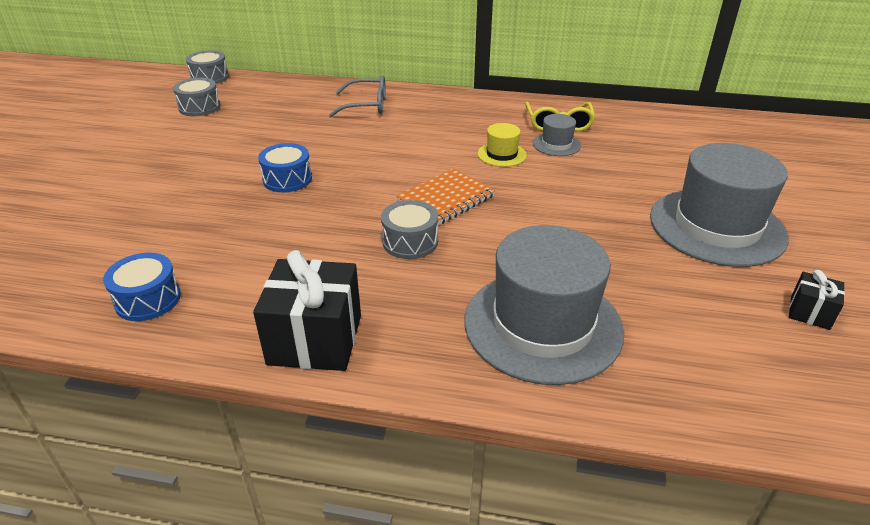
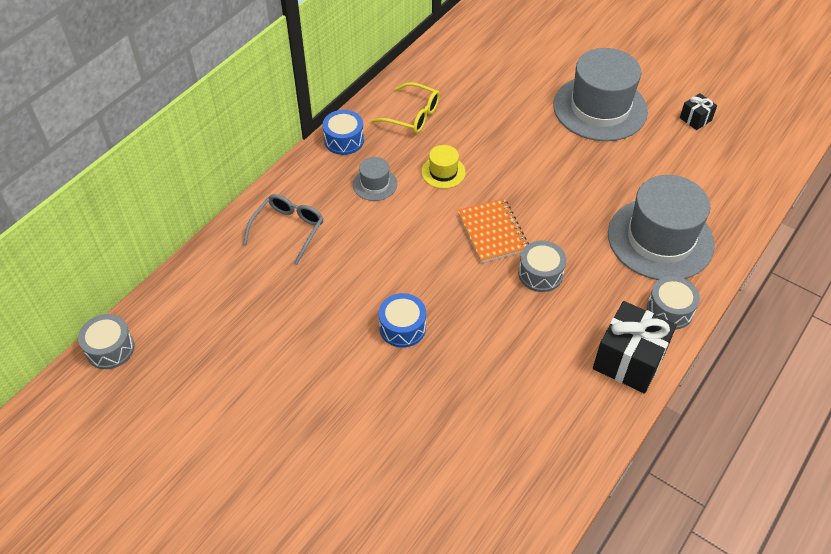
camera: 65 degrees left, 15 degrees up
(148, 299) = (541, 456): blue drum -> blue drum (344, 140)
(199, 107) = (193, 371): grey drum -> grey drum (669, 310)
(556, 144) = (447, 133): grey hat -> grey hat (375, 184)

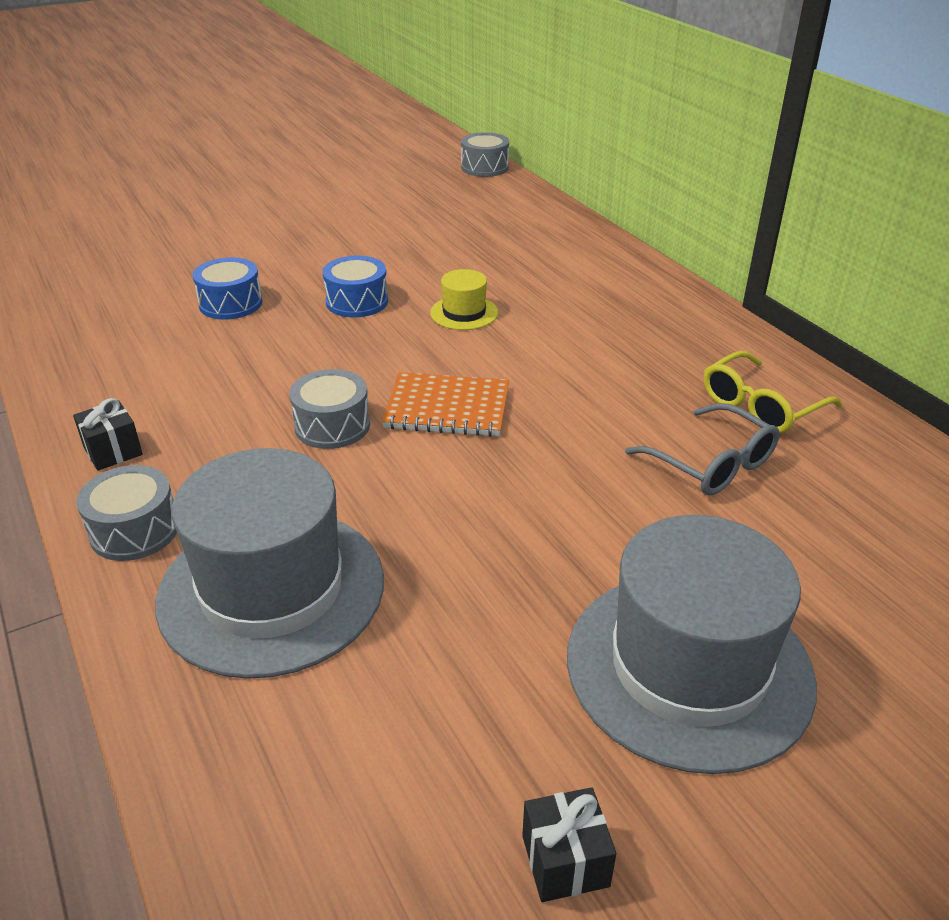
camera: 115 degrees right, 15 degrees down
(288, 230) = (572, 266): grey glasses -> grey glasses (711, 463)
(344, 140) = (725, 334): blue drum -> blue drum (231, 304)
(375, 184) = (615, 337): grey hat -> none
(443, 172) = (605, 400): yellow hat -> yellow hat (464, 313)
(629, 360) = (113, 451): black gift -> black gift, size x0.50

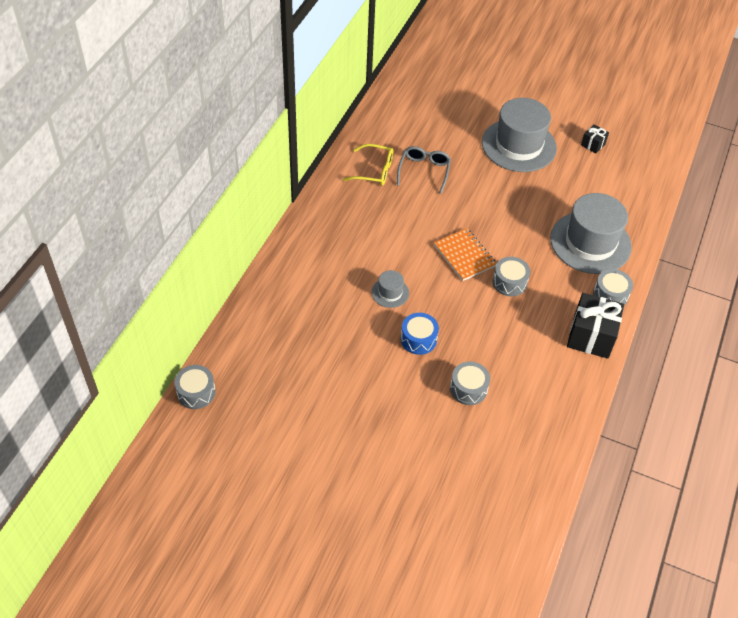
camera: 130 degrees left, 15 degrees up
(113, 451) = (591, 336): black gift -> black gift, size x2.00
(231, 304) = (468, 389): blue drum -> grey drum
(464, 313) = (390, 292): yellow hat -> grey hat

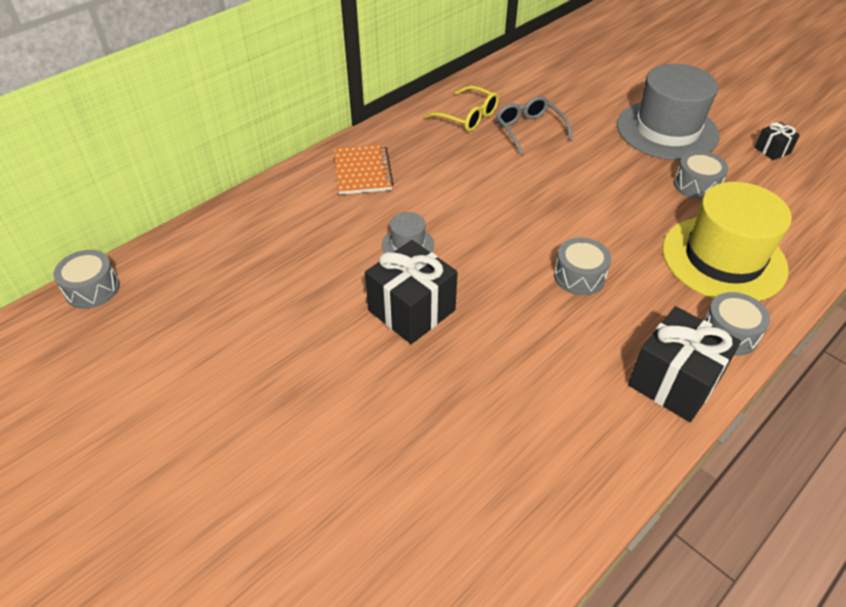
camera: 25 degrees right, 5 degrees down
(418, 339) = (411, 310): blue drum -> black gift
(424, 171) = (529, 130): grey glasses -> grey glasses turned 60 degrees counterclockwise
(464, 255) = (532, 229): orange notebook -> orange notebook (363, 171)
(468, 389) = (445, 397): grey drum -> grey drum (696, 185)
(590, 242) = (723, 258): grey hat -> yellow hat

